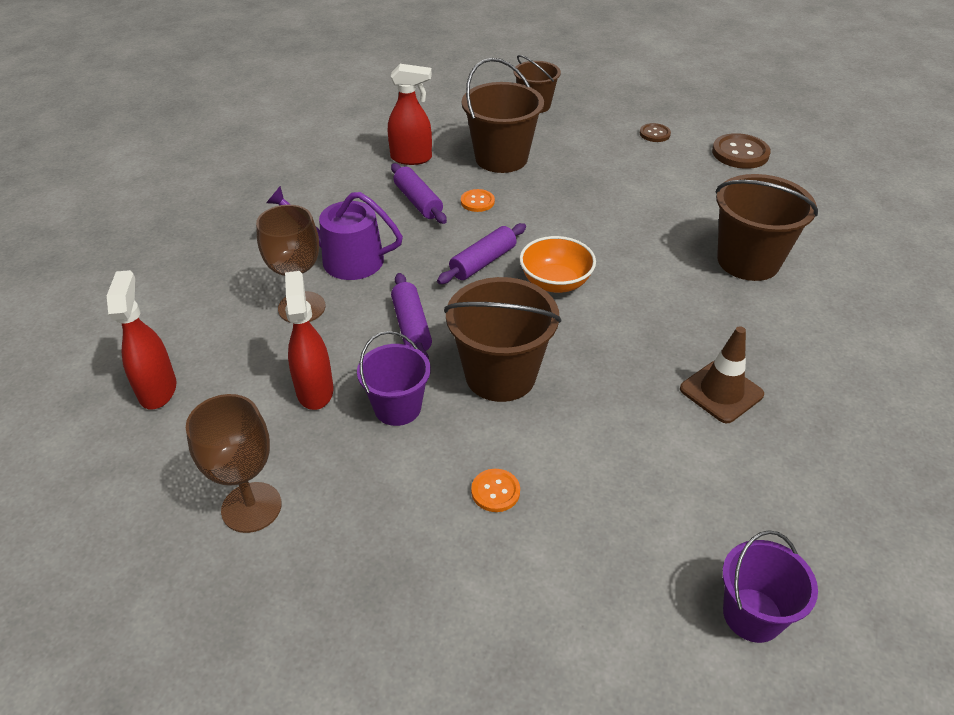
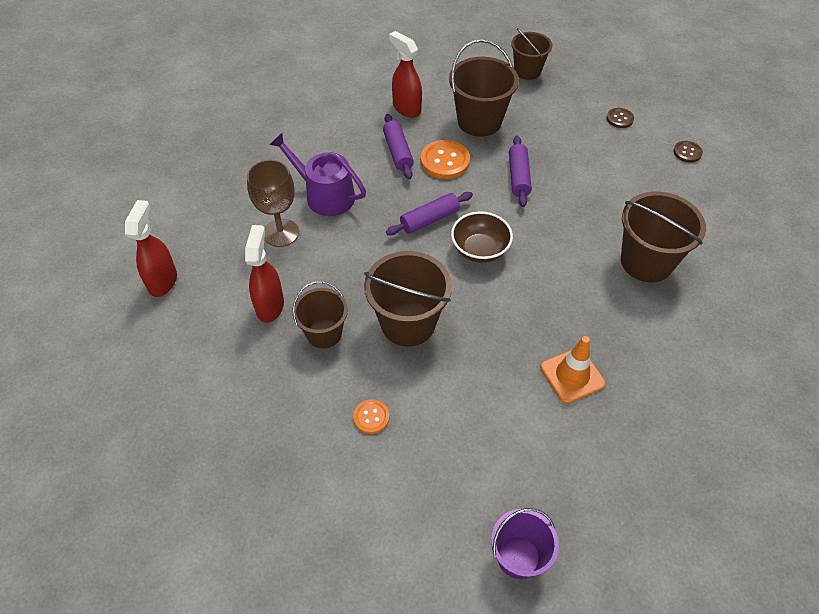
camera: 15 degrees right, 10 degrees up
(251, 507) = (202, 388): brown goblet -> none
(397, 407) = (324, 333): purple bucket -> brown bucket
(411, 158) = (406, 108): red spray bottle -> red spray bottle turned 150 degrees counterclockwise
(411, 327) = (356, 267): purple rolling pin -> purple rolling pin (518, 177)
(477, 202) = (445, 161): orange button -> orange button, size x1.77
(555, 282) = (480, 250): orange bowl -> brown bowl
(721, 392) = (572, 375): brown traffic cone -> orange traffic cone
(740, 153) = (687, 152): brown button -> brown button, size x0.57

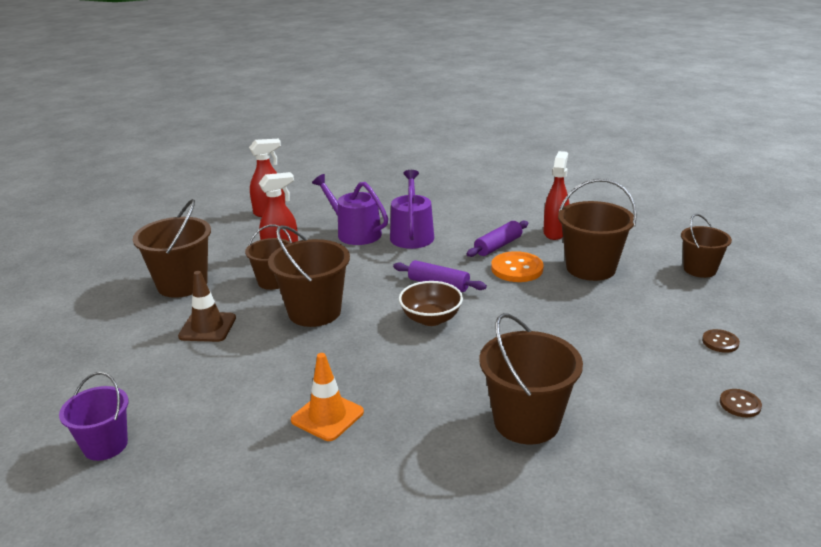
camera: 60 degrees right, 25 degrees down
(263, 414) = (182, 284): none -> brown bucket
(281, 233) = (355, 233): brown goblet -> purple watering can
(371, 417) = (207, 327): orange button -> brown traffic cone
(518, 177) = (547, 309): purple rolling pin -> none

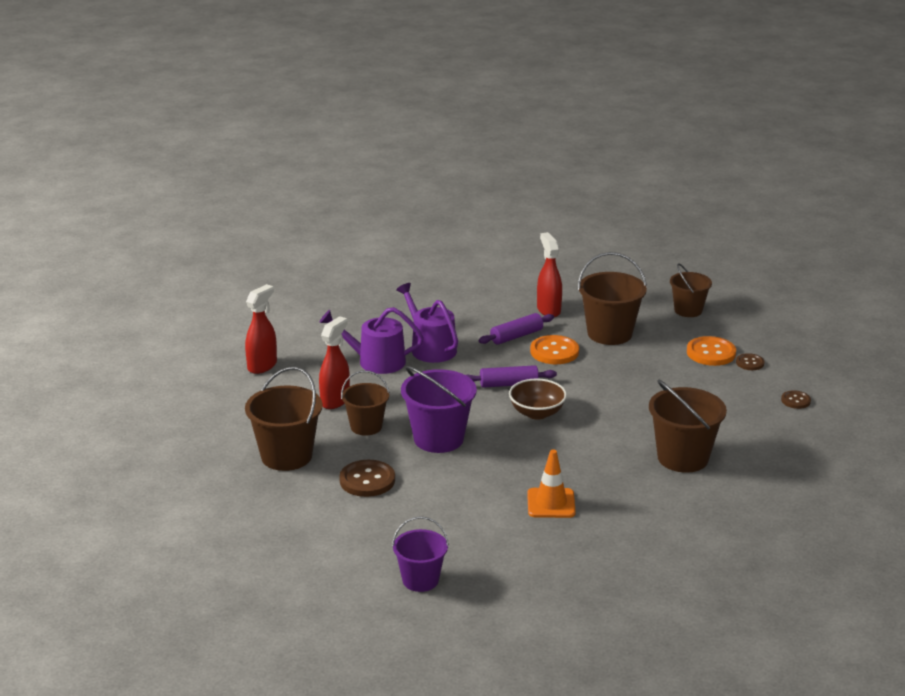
camera: 35 degrees left, 0 degrees up
(207, 327) = (367, 480): brown traffic cone -> brown button
(314, 312) = (438, 439): brown bucket -> purple bucket
(498, 246) = (516, 336): purple rolling pin -> purple rolling pin turned 45 degrees clockwise
(683, 317) = (711, 353): none -> orange button

